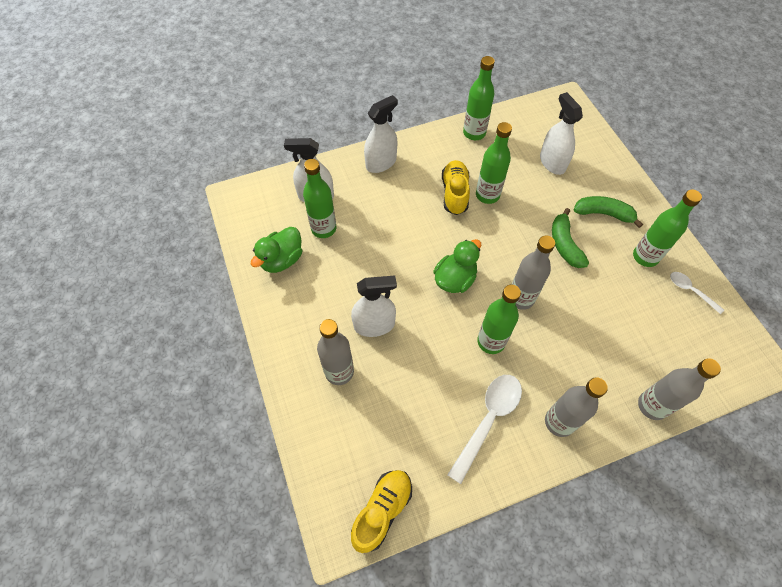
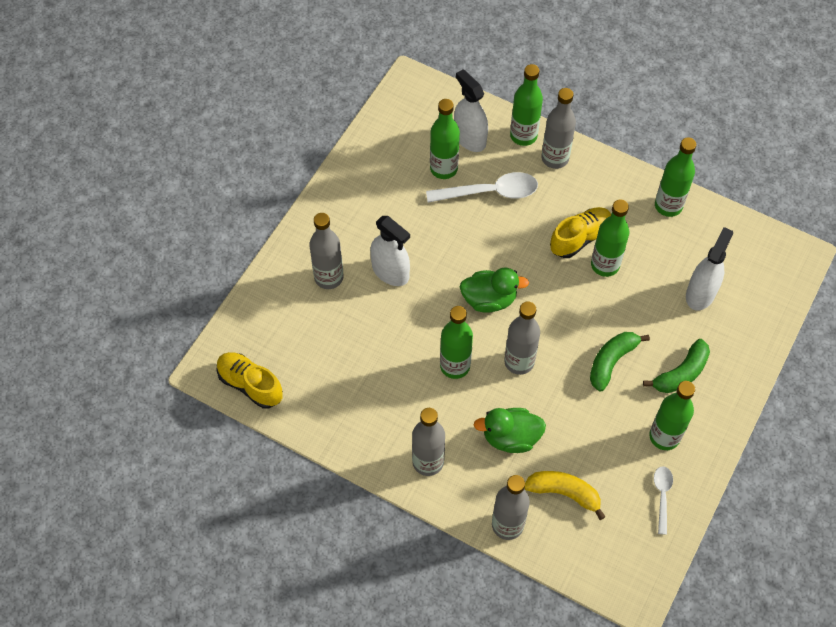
camera: 50 degrees right, 0 degrees up
(282, 260) = (386, 163): green duck -> green duck (510, 437)
(346, 166) = (523, 136): none -> green bottle
(381, 163) = (555, 158): white spray bottle -> grey bottle
(382, 510) = (250, 384): yellow shoe -> yellow shoe turned 135 degrees counterclockwise
(488, 420) = (383, 409): white spoon -> white spoon (490, 192)
(603, 214) = (681, 373): green banana -> green banana turned 75 degrees clockwise
(649, 348) = (564, 493): none -> yellow banana

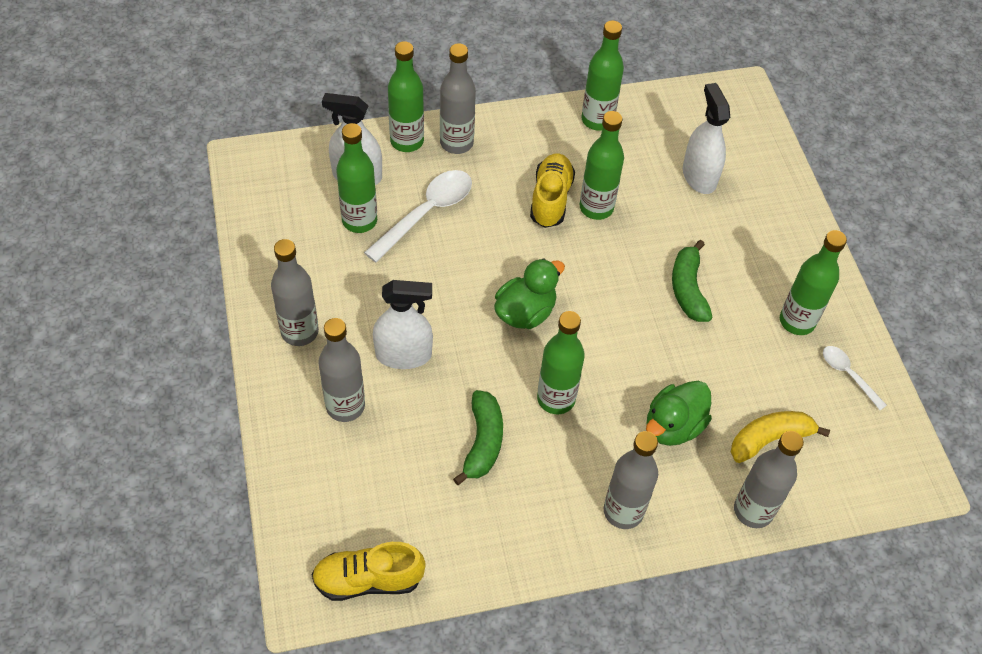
camera: 45 degrees left, 5 degrees down
(519, 362) = (610, 350): grey bottle -> grey bottle (300, 332)
(681, 373) = (754, 256): green banana -> green banana (483, 442)

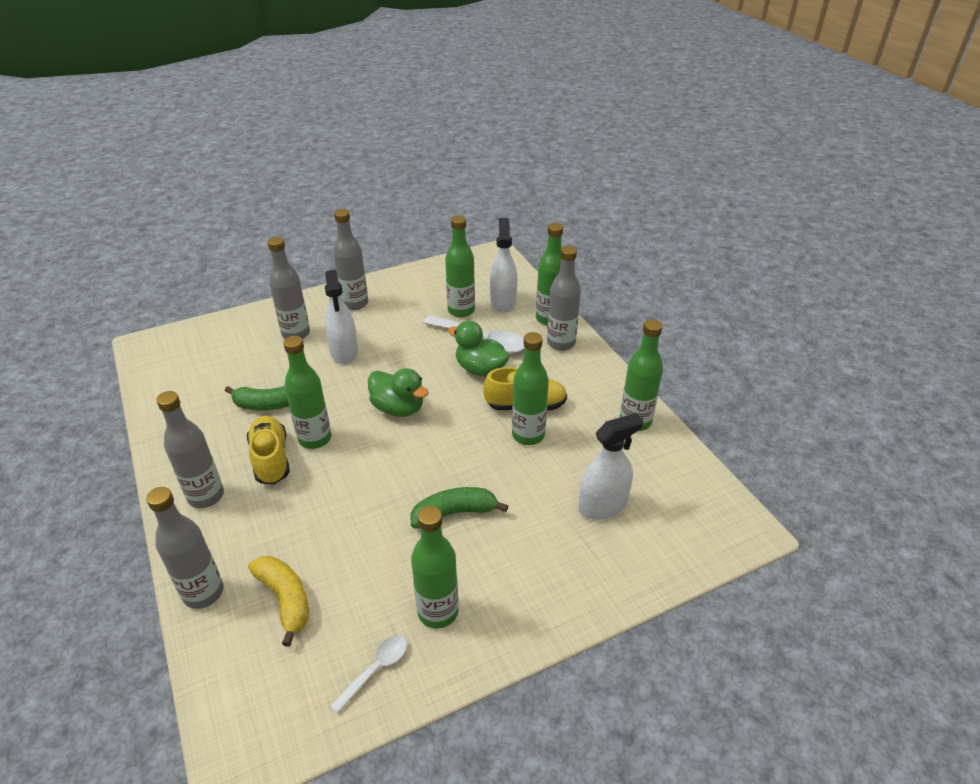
camera: 80 degrees right, 15 degrees down
(368, 580) = (157, 368): yellow shoe -> yellow shoe (271, 459)
(673, 426) = (294, 520): green duck -> green duck (480, 369)

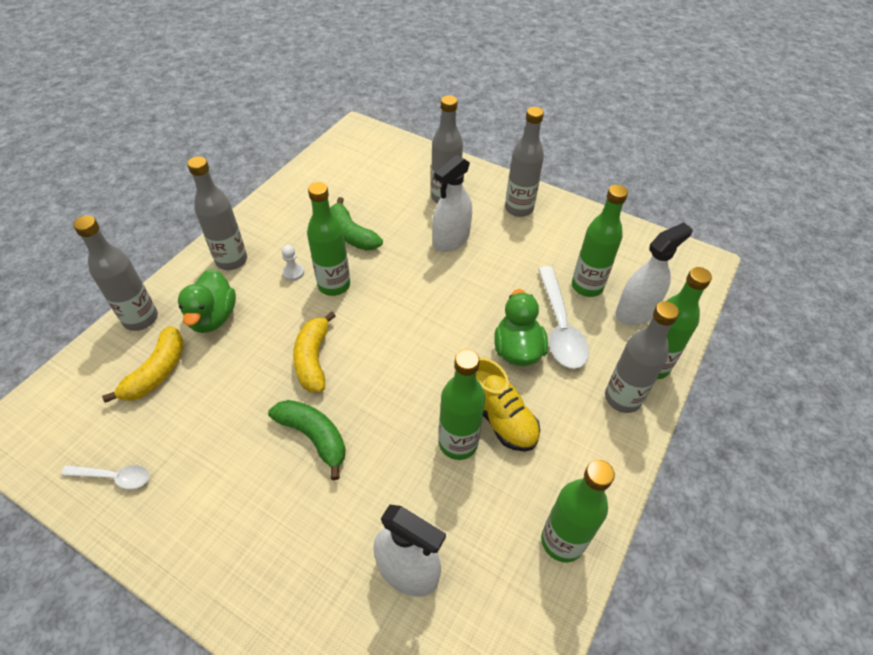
camera: 55 degrees right, 10 degrees up
(271, 459) = (293, 272): yellow shoe -> white pawn
(379, 483) = (313, 359): none -> yellow banana
(398, 408) = (413, 318): green duck -> green duck (213, 317)
(438, 612) = (194, 490): green bottle -> none

